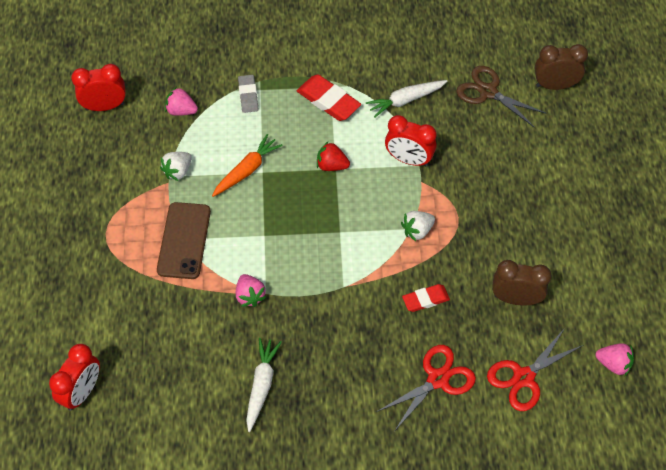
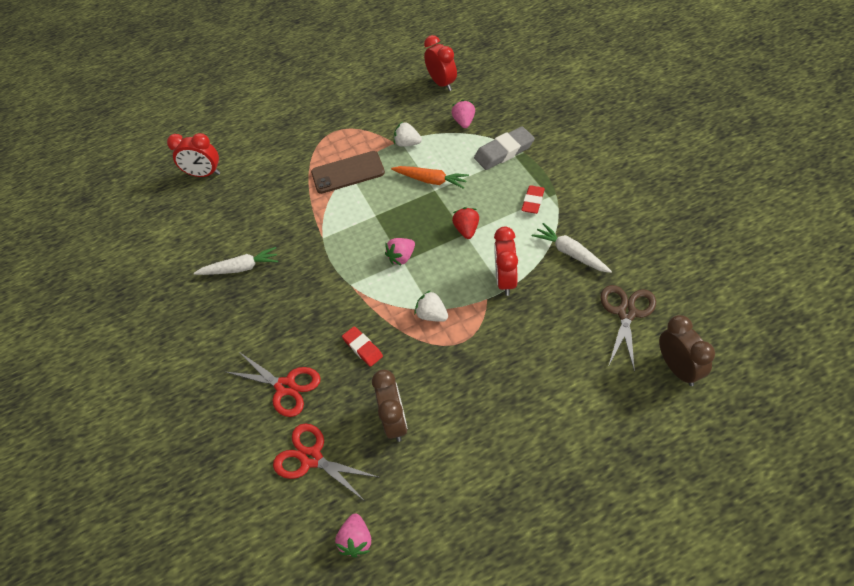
camera: 75 degrees right, 5 degrees down
(248, 95) = (504, 151): grey eraser -> grey eraser, size x1.59
(250, 296) = (316, 229): pink strawberry -> pink strawberry (402, 257)
(328, 101) = (533, 201): red eraser -> red eraser, size x0.63

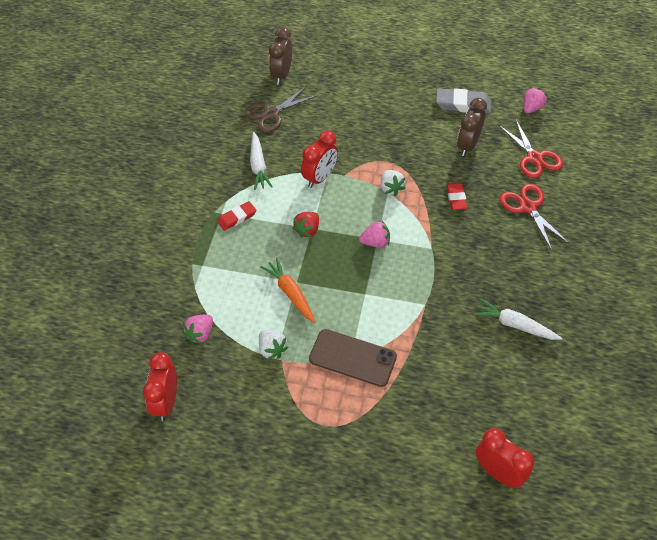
camera: 150 degrees left, 0 degrees up
(504, 151) = (205, 276): grey eraser -> grey eraser (463, 104)

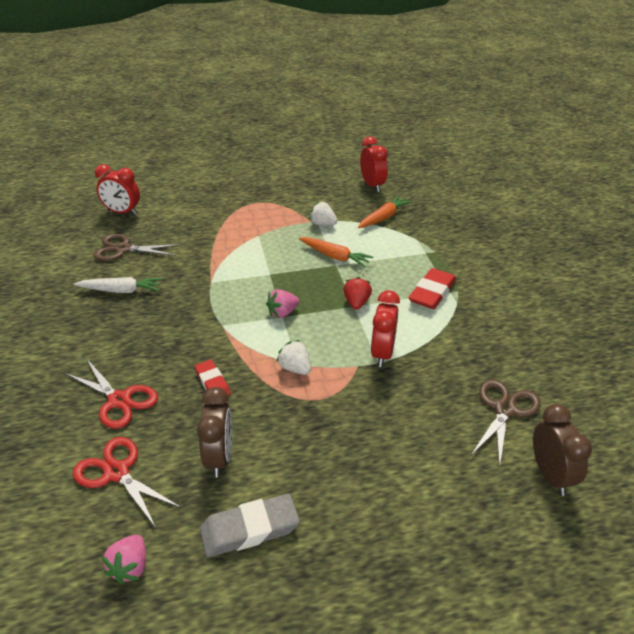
camera: 155 degrees right, 15 degrees down
(200, 334) = (383, 218): pink strawberry -> orange carrot
(237, 218) = (432, 292): red eraser -> red eraser, size x1.59
(258, 166) = (458, 344): white carrot -> none
(352, 358) = (256, 236): brown phone -> none
(505, 392) = (123, 249): none -> brown scissors

